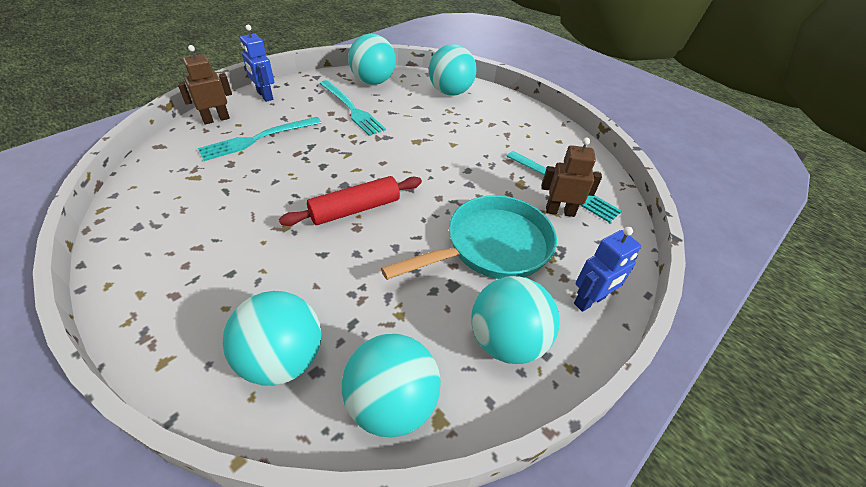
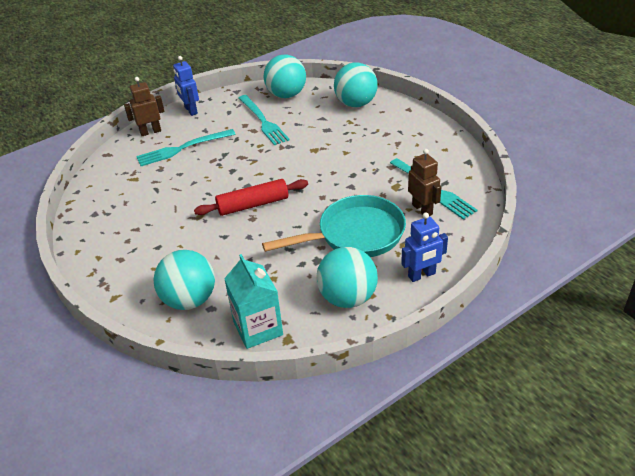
camera: 15 degrees right, 5 degrees down
(392, 403) = (258, 328): turquoise ball -> turquoise carton
(560, 211) = (422, 209): brown robot -> brown robot turned 45 degrees clockwise

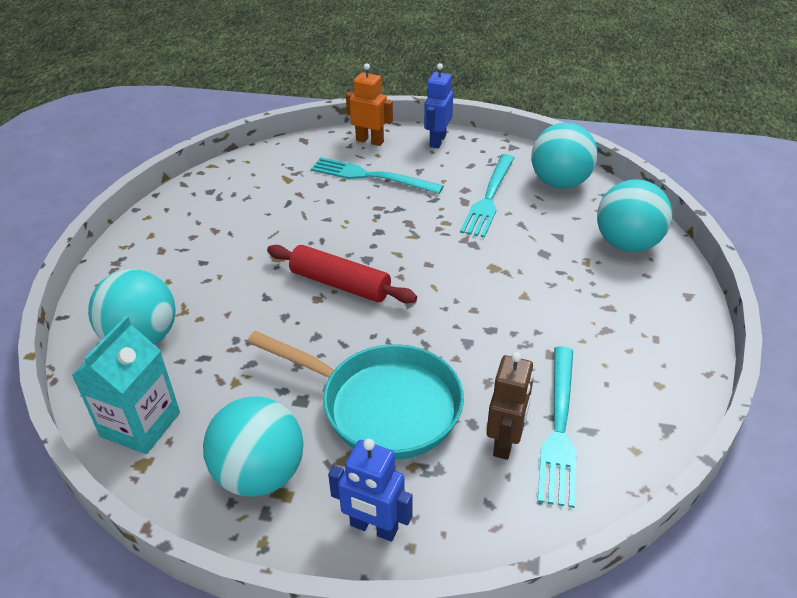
camera: 45 degrees right, 0 degrees up
(150, 132) = (370, 141): brown robot -> orange robot

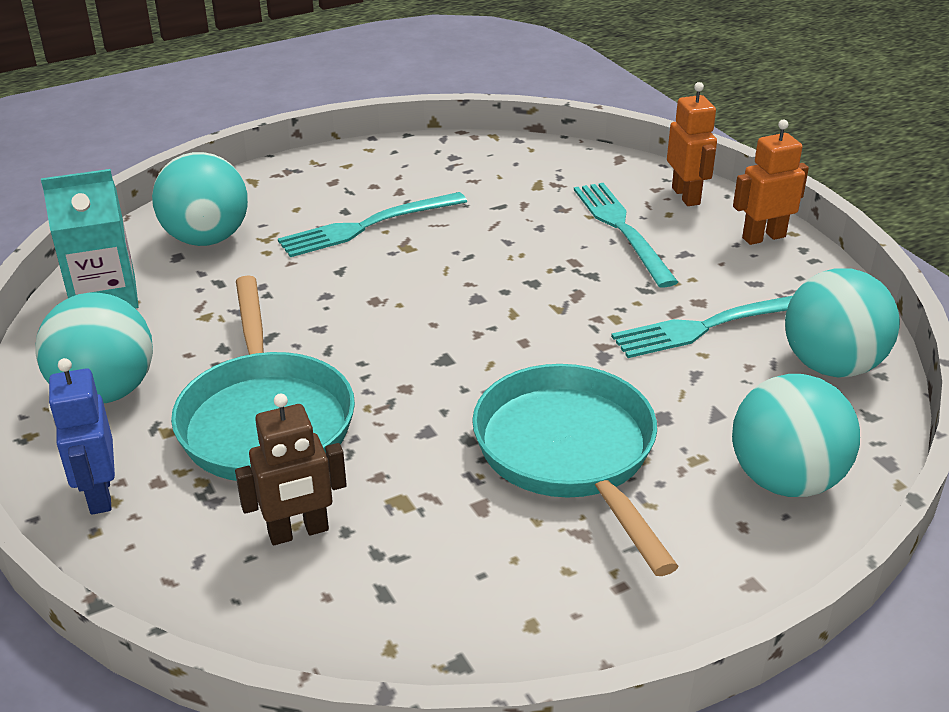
camera: 50 degrees right, 5 degrees down
(340, 284) = (414, 302): red rolling pin -> none
(437, 141) = (763, 237): blue robot -> orange robot
(541, 300) = (569, 454): none -> turquoise pan
(559, 427) = (362, 565): turquoise fork -> turquoise fork (368, 226)

